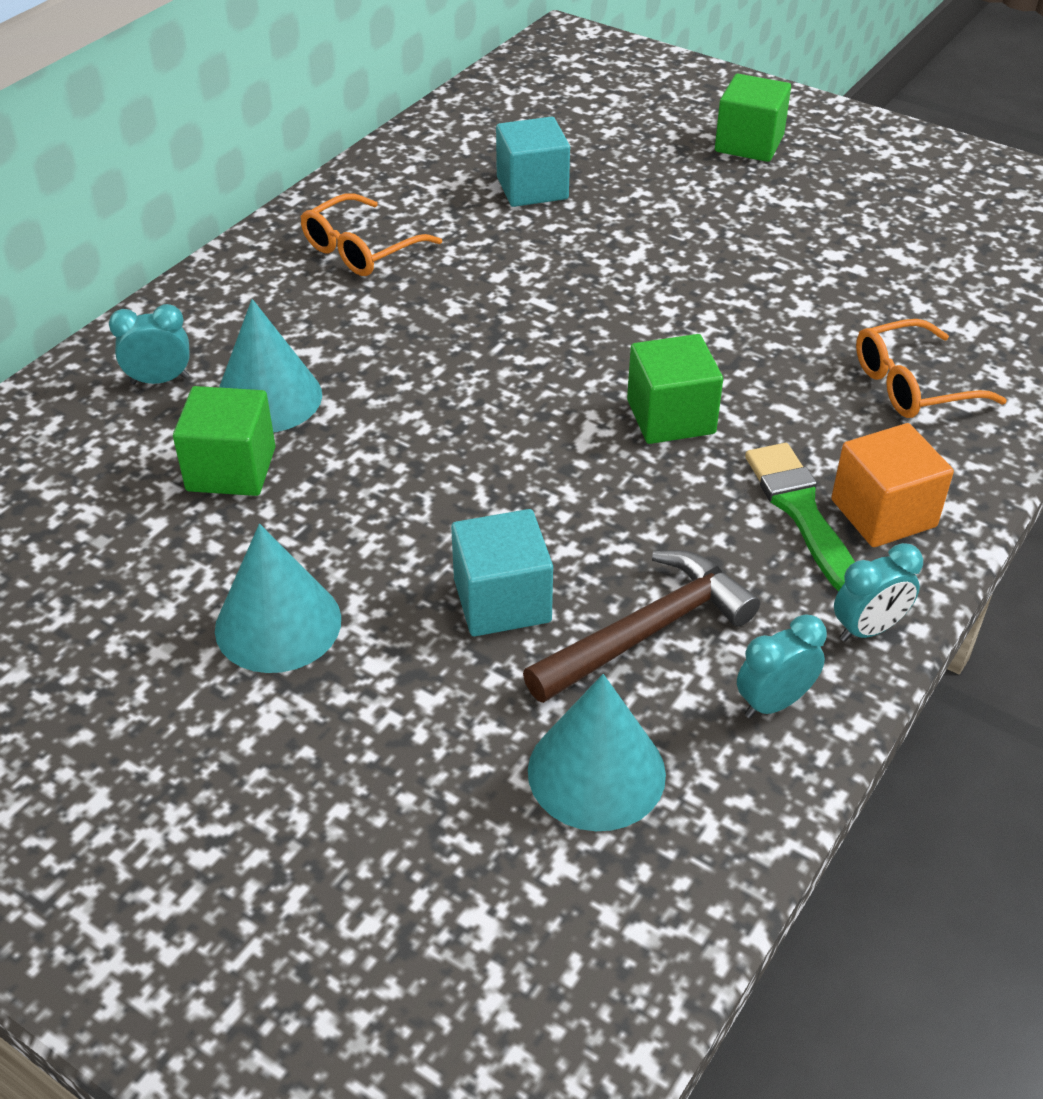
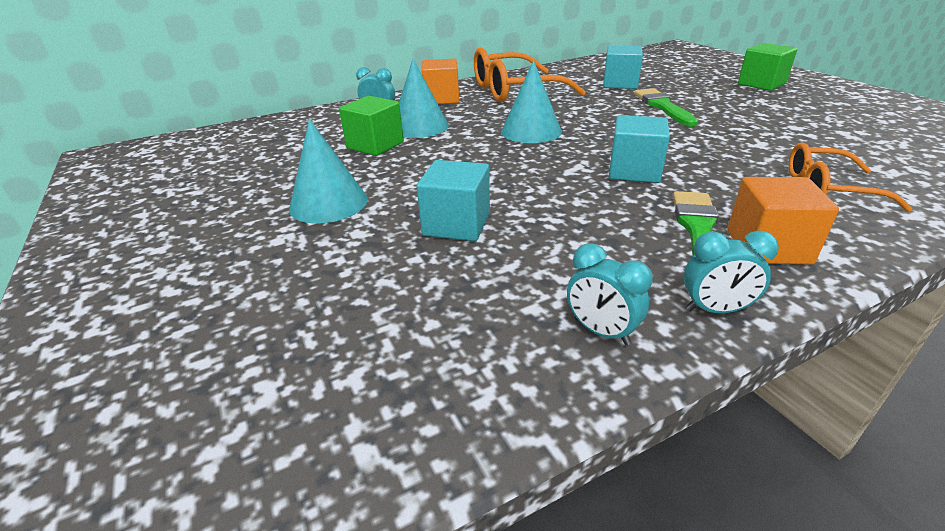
camera: 30 degrees right, 10 degrees down
(243, 305) = (441, 98): none -> orange cube
(361, 250) = (514, 91): orange glasses -> orange glasses, size x1.65
(596, 772) = (431, 329): turquoise cone -> turquoise cone (531, 131)
(633, 243) = (663, 106): none -> green brush
(646, 632) = (535, 263): brown hammer -> none
(670, 417) = (634, 171): green cube -> turquoise cube
(773, 702) = (601, 331): turquoise clock -> turquoise clock turned 135 degrees counterclockwise

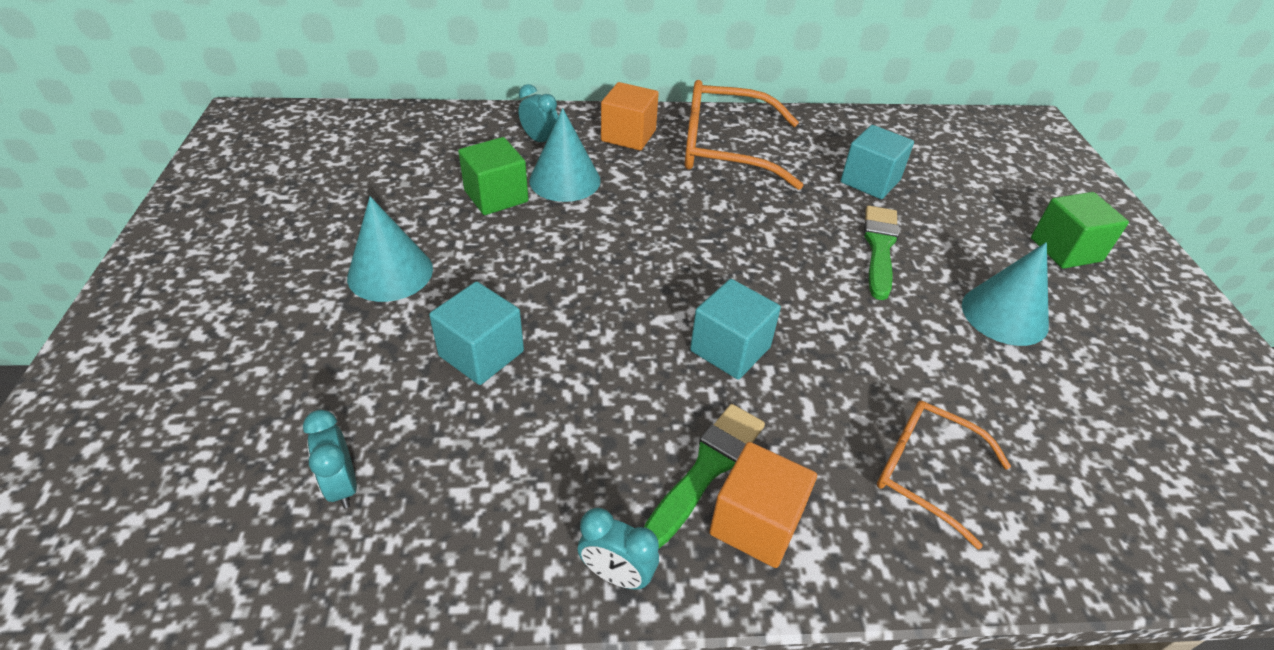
camera: 20 degrees right, 10 degrees up
(531, 131) = (678, 235): turquoise cone -> turquoise cone (1004, 315)
(601, 331) = (492, 548): turquoise clock -> turquoise clock (342, 485)

